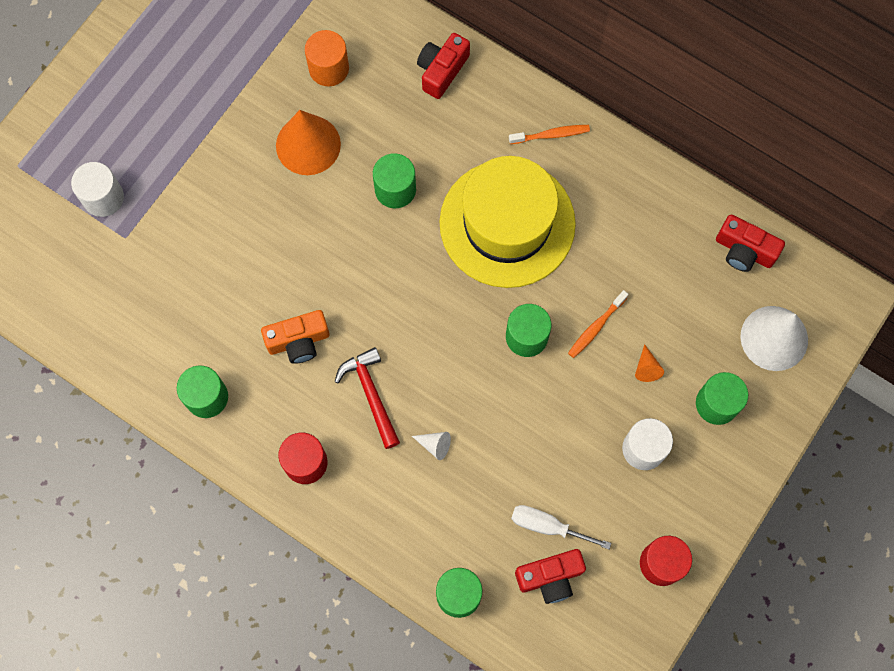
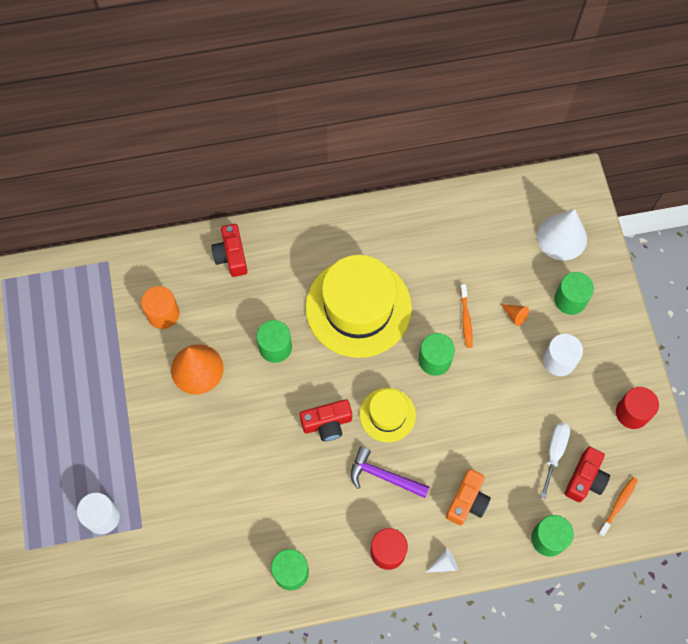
camera: 45 degrees left, 5 degrees down
(298, 341) = (310, 486): orange camera -> orange camera (467, 501)
(371, 394) = (384, 476): red hammer -> purple hammer
(431, 344) = (387, 415): none -> yellow hat
(435, 445) = (448, 469): white cone -> white cone (444, 564)
(547, 526) = (554, 452): white screwdriver -> white screwdriver turned 135 degrees clockwise
(551, 135) = (331, 236): orange toothbrush -> orange toothbrush (618, 505)
(744, 250) = (498, 205): red camera -> red camera (327, 423)

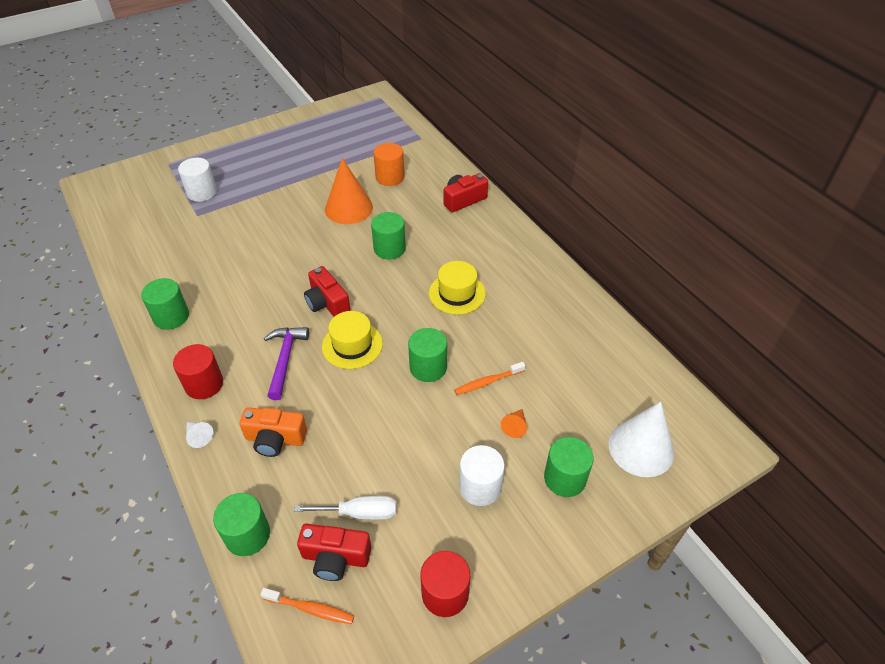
camera: 70 degrees right, 20 degrees down
(358, 307) = (457, 293): yellow hat -> yellow hat, size x0.51

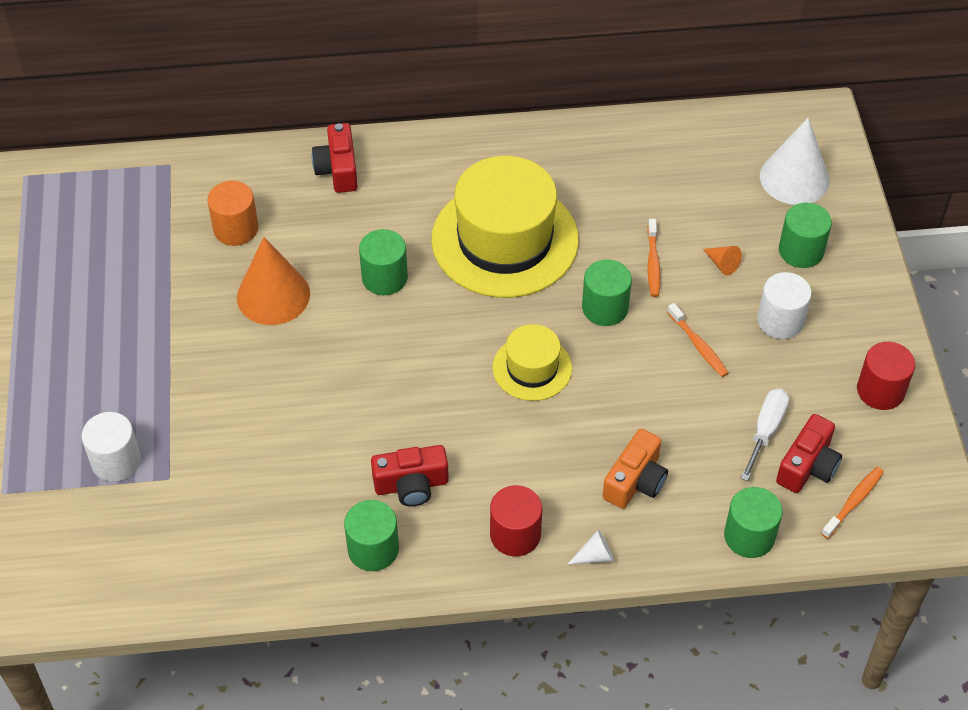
camera: 65 degrees left, 5 degrees up
(285, 359) = (519, 441): purple hammer -> none
(327, 303) = (446, 372): red camera -> red camera (411, 485)
(423, 437) = (698, 345): none -> orange toothbrush
(457, 293) = (505, 240): yellow hat -> yellow hat, size x1.95

